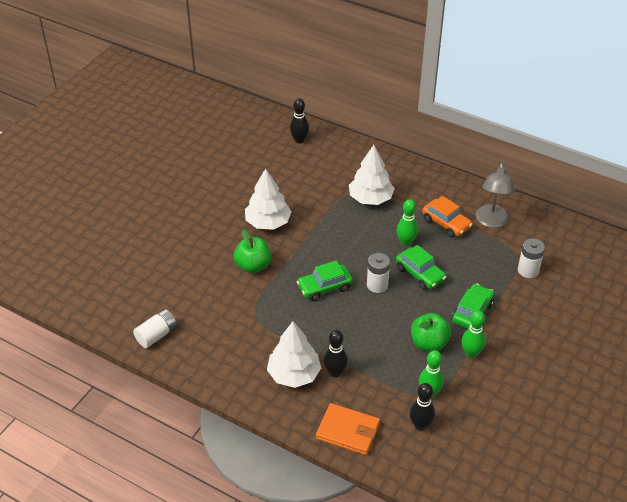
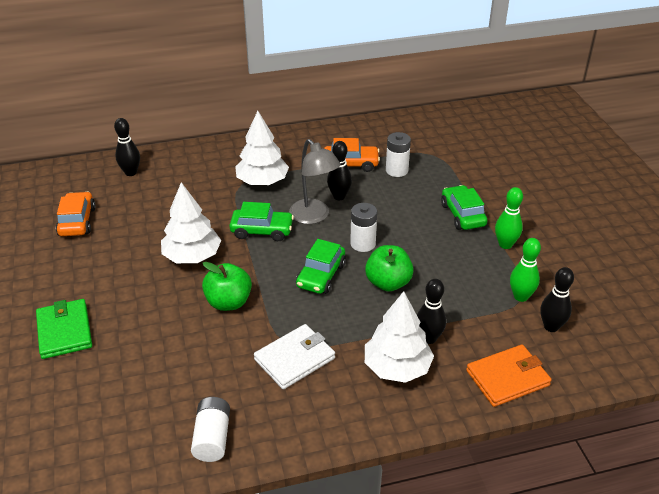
camera: 45 degrees left, 5 degrees down
(155, 222) = (64, 331): none -> green wallet
(233, 156) = (77, 221): none -> orange car
(246, 326) = (295, 359): none -> white wallet
(406, 242) = (339, 196): green bowling pin -> black bowling pin
(420, 274) = (384, 213): green car -> green car (262, 231)
(429, 343) = (466, 259): green apple -> green apple (388, 283)
(491, 222) = (383, 143): grey lamp -> grey lamp (314, 216)
(528, 270) = (457, 160): white battery -> white battery (396, 170)

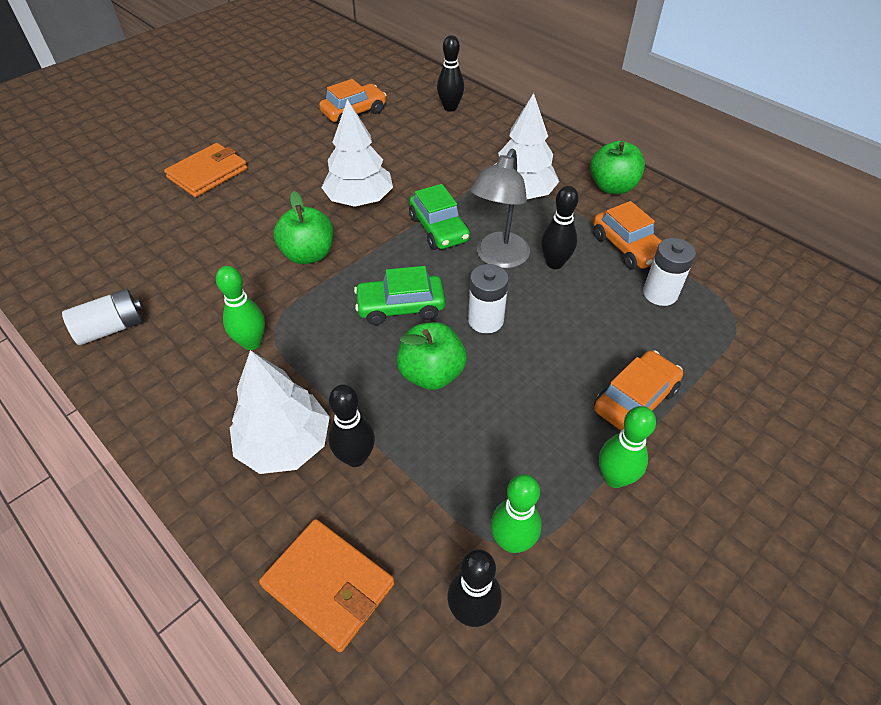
camera: 60 degrees right, 10 degrees up
(64, 331) = (208, 173): green wallet -> orange wallet
(294, 144) = (612, 187): none -> green apple
(295, 359) = (251, 343): white wallet -> green bowling pin
(462, 215) = (635, 400): green car -> orange car

